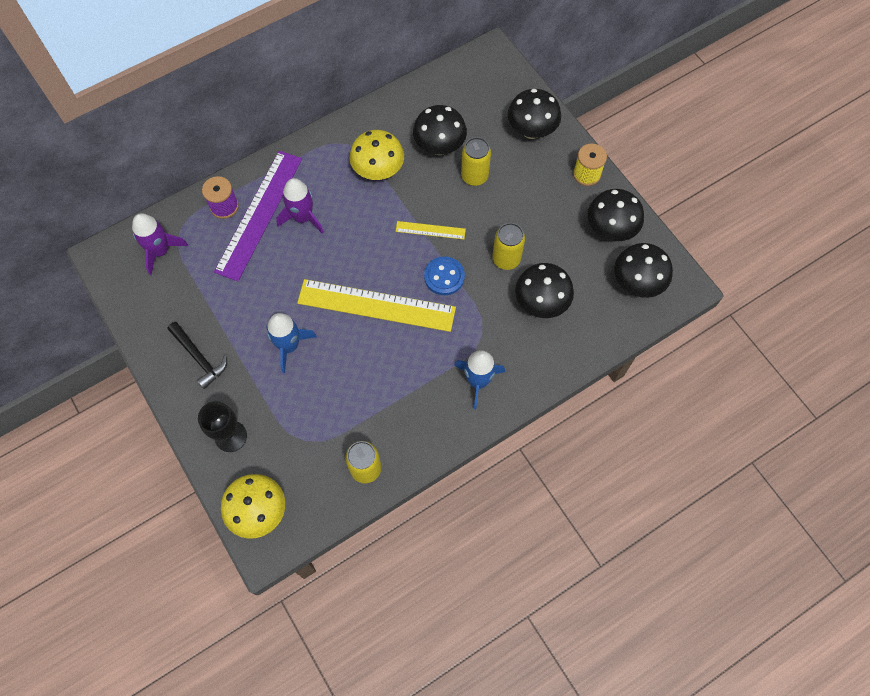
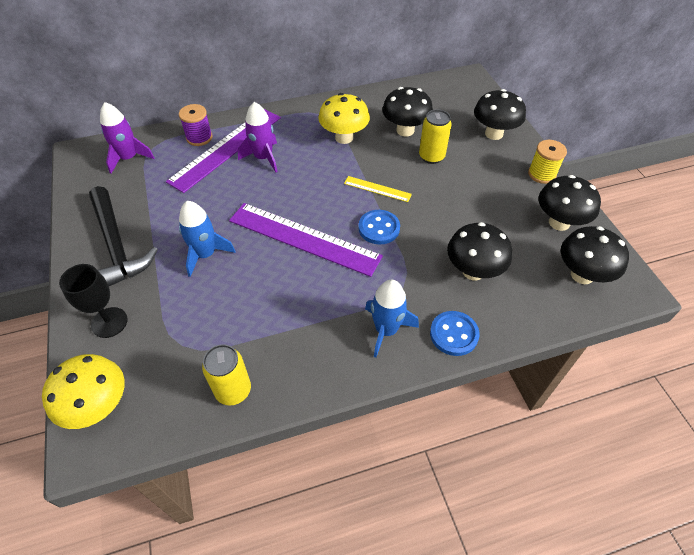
camera: 15 degrees right, 15 degrees down
(199, 358) = (117, 246): black hammer -> black hammer, size x1.64
(376, 305) = (304, 238): yellow ruler -> purple ruler
(506, 259) = (445, 226): yellow can -> none
(536, 371) = (454, 334): none -> blue button

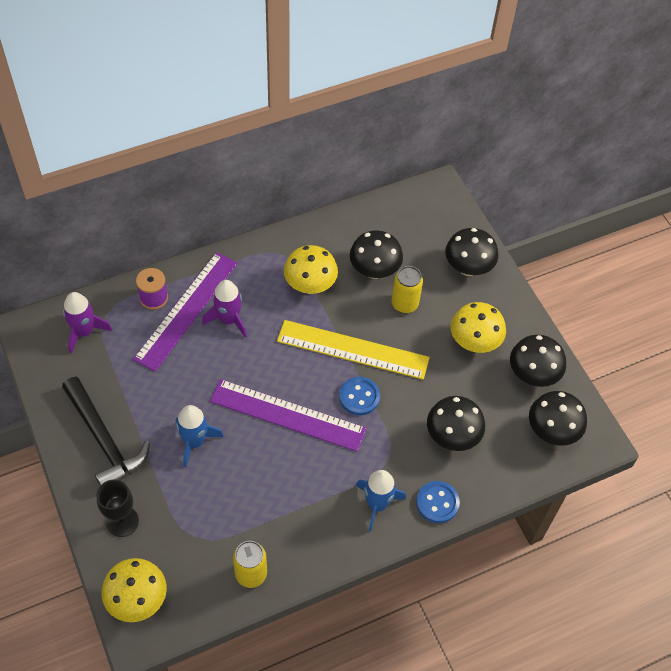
camera: 10 degrees left, 5 degrees up
(377, 189) = (352, 350): yellow ruler -> yellow ruler, size x2.18
(498, 191) = (474, 342): none -> yellow mushroom
(541, 174) = (517, 317): yellow spool -> none

